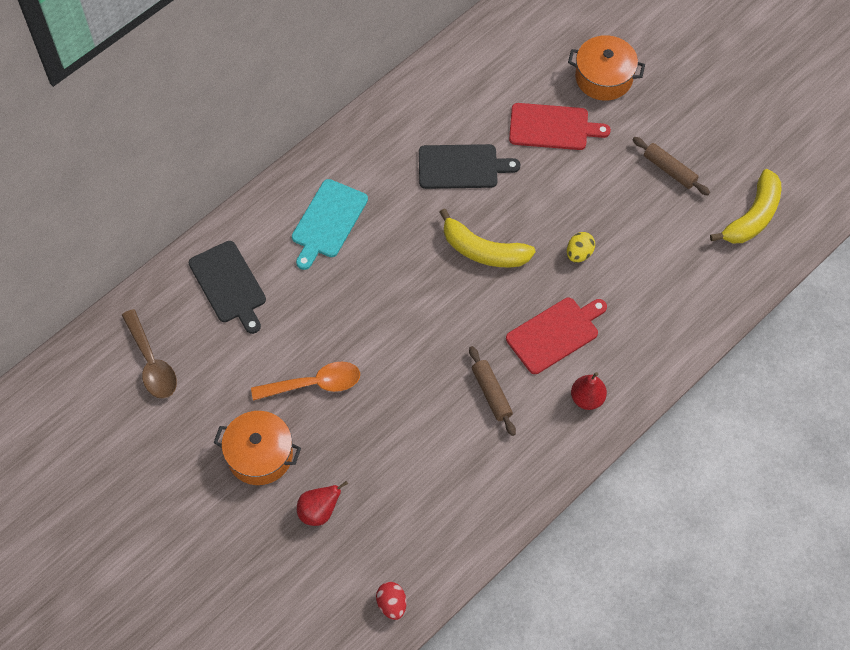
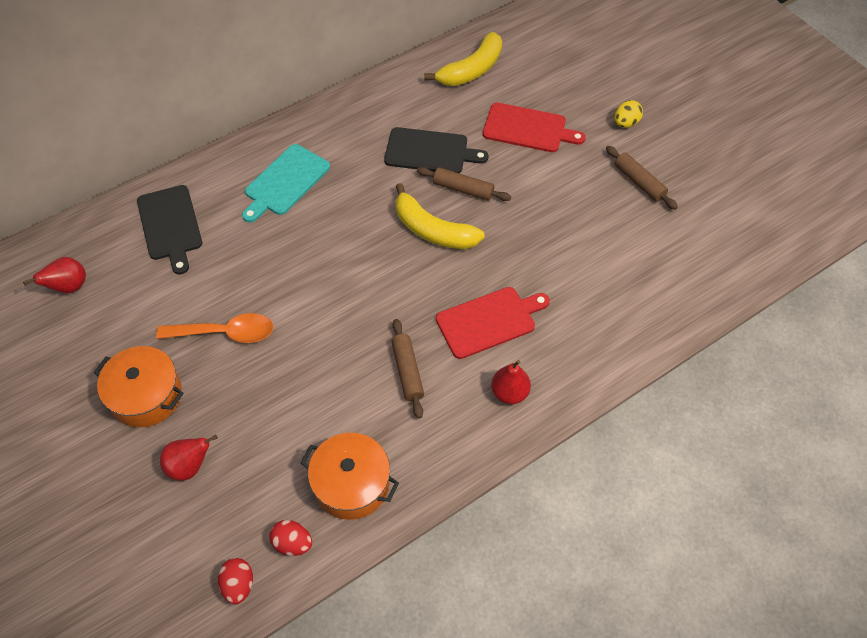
camera: 10 degrees right, 5 degrees down
(151, 363) = (69, 287): brown spoon -> red pear
(428, 562) = (292, 543): none -> red egg
(503, 203) = (463, 189): none -> brown rolling pin
(579, 253) = (531, 247): yellow egg -> yellow egg (626, 123)
(603, 77) = (587, 92): orange pot -> orange pot (351, 484)
(752, 216) = (719, 237): yellow banana -> yellow banana (471, 70)

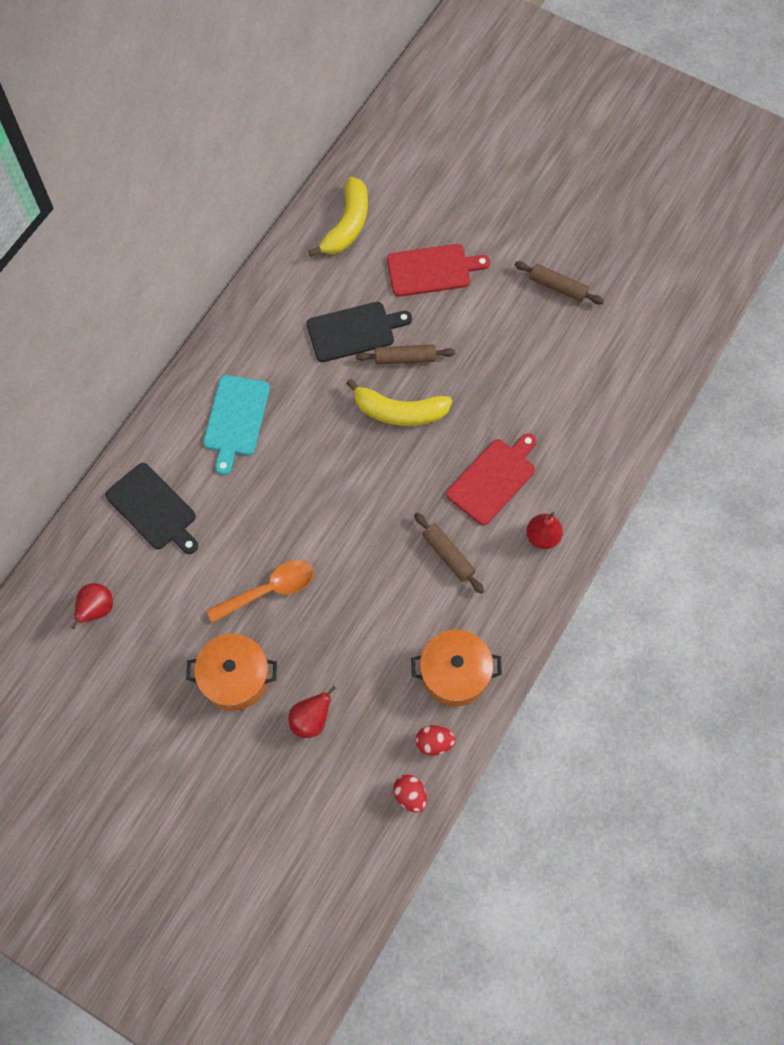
camera: 25 degrees left, 10 degrees up
(626, 123) = (518, 228): yellow egg -> none

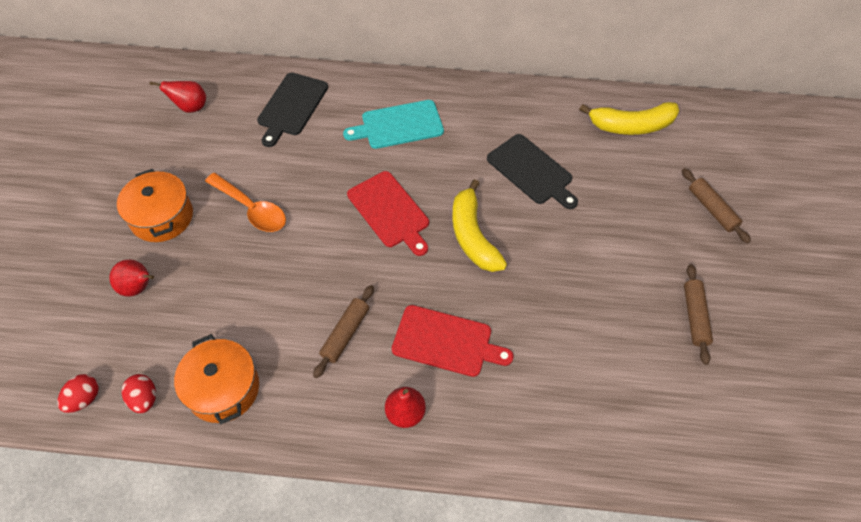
camera: 65 degrees right, 10 degrees down
(405, 358) = (529, 219): brown rolling pin -> brown rolling pin (712, 209)
(432, 270) = (634, 204): red cutting board -> red cutting board (390, 211)

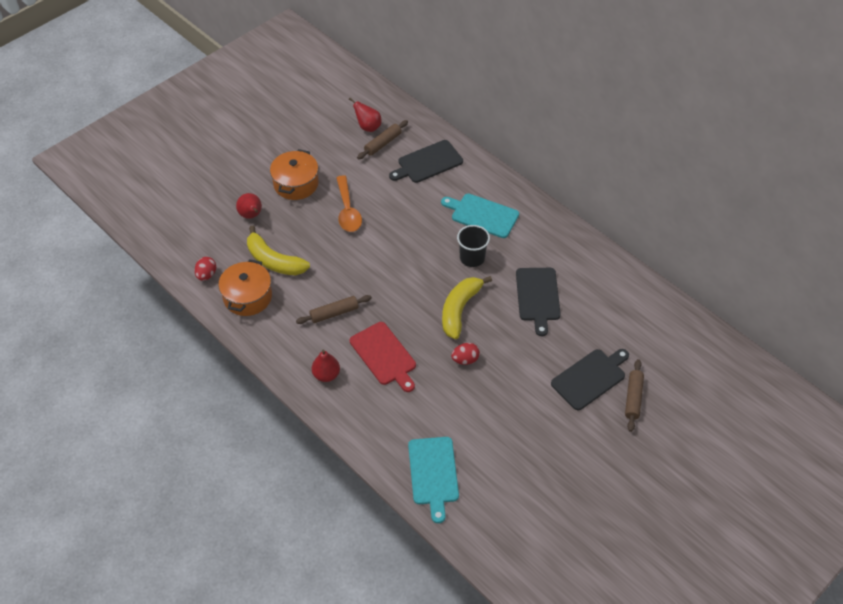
camera: 40 degrees right, 5 degrees down
(84, 399) = (179, 255): red egg -> red egg (465, 360)
(390, 211) = (424, 263): red cutting board -> none
(431, 174) = (472, 258): none -> black cup
(626, 435) = (433, 474): none -> turquoise cutting board
(631, 126) = (639, 312): yellow banana -> yellow banana (274, 261)
(658, 217) = (590, 378): none -> black cutting board
(695, 317) = (546, 447): brown rolling pin -> brown rolling pin (383, 143)

